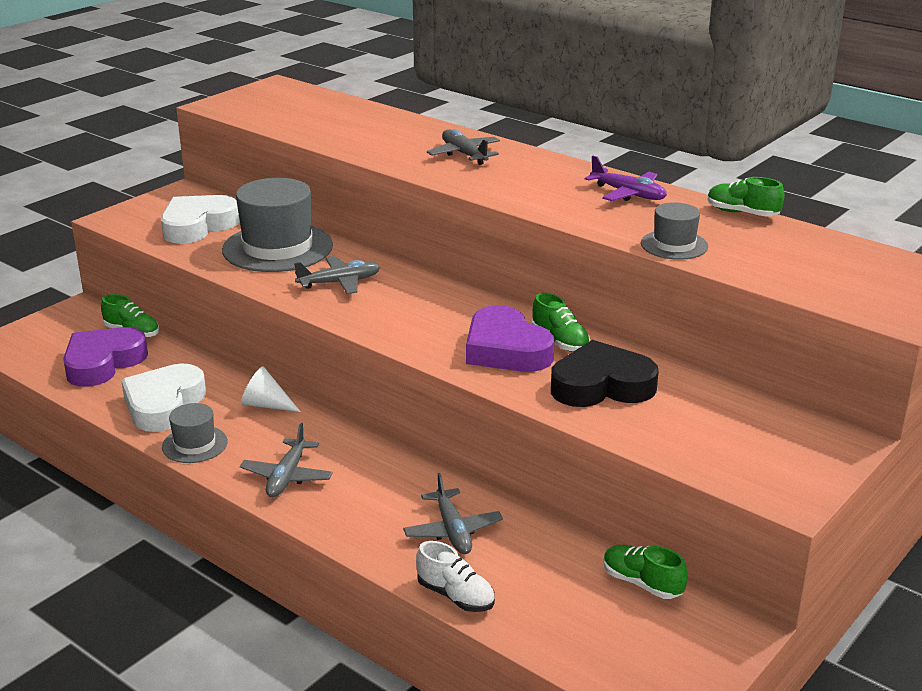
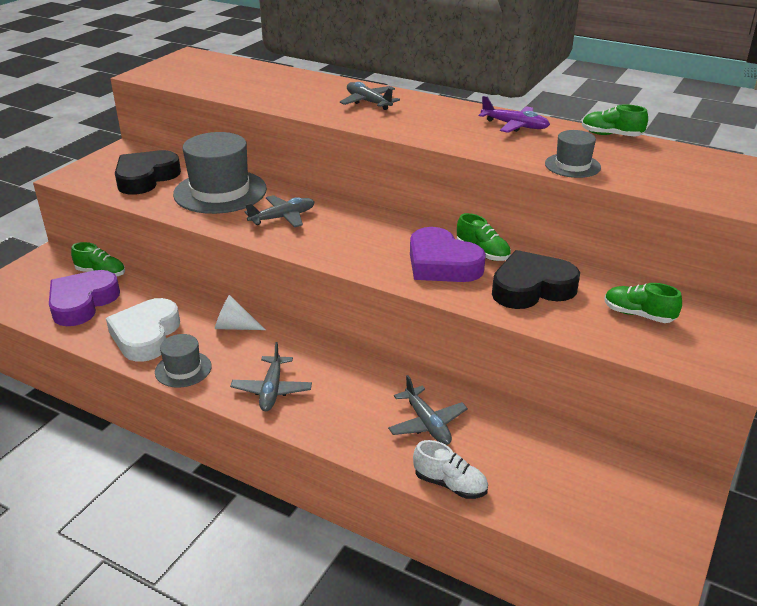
camera: 10 degrees left, 5 degrees up
(198, 226) = (146, 178): white heart -> black heart
(642, 583) = (597, 452): green shoe -> green shoe (638, 315)

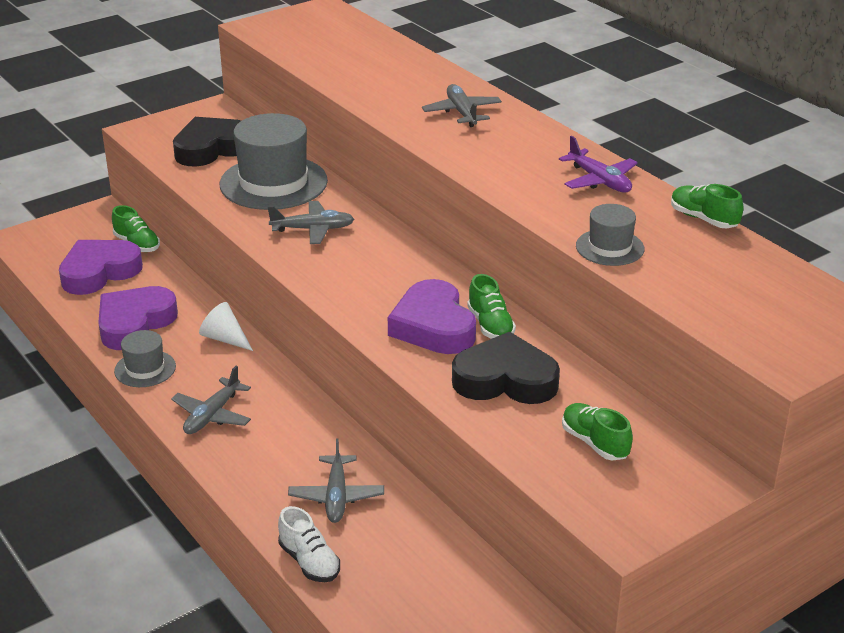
camera: 25 degrees right, 0 degrees up
(146, 335) = (135, 323): white heart -> purple heart

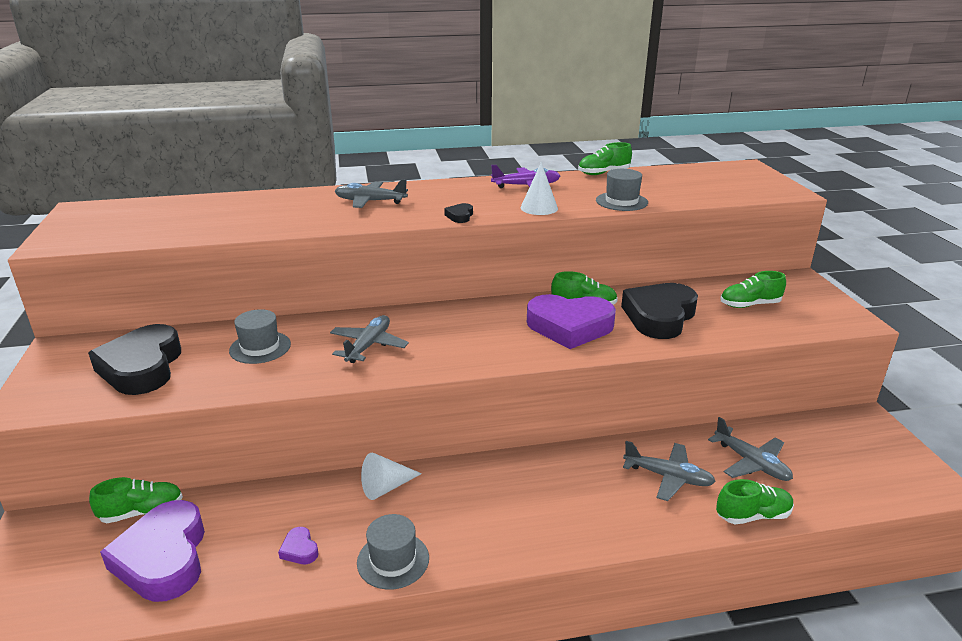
camera: 65 degrees left, 5 degrees down
(135, 323) = (299, 549): purple heart -> purple heart, size x0.40
(212, 415) = (509, 526): grey plane -> grey plane (751, 463)
(273, 183) = (260, 347): grey hat -> grey hat, size x0.52
(309, 562) = (753, 515): white shoe -> green shoe
(467, 166) = (460, 216): none -> black heart
(535, 202) = (539, 208): none -> white cone

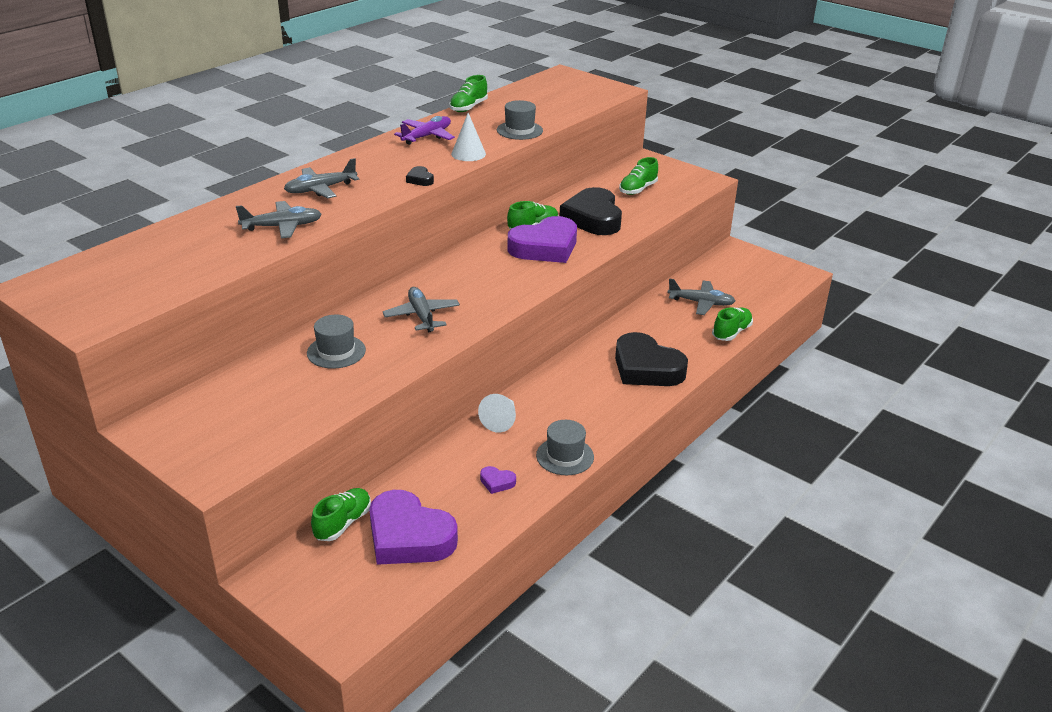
camera: 40 degrees left, 5 degrees up
(142, 367) = (260, 406): black heart -> black heart (646, 368)
(668, 477) = (665, 332): grey plane -> grey plane (282, 227)

